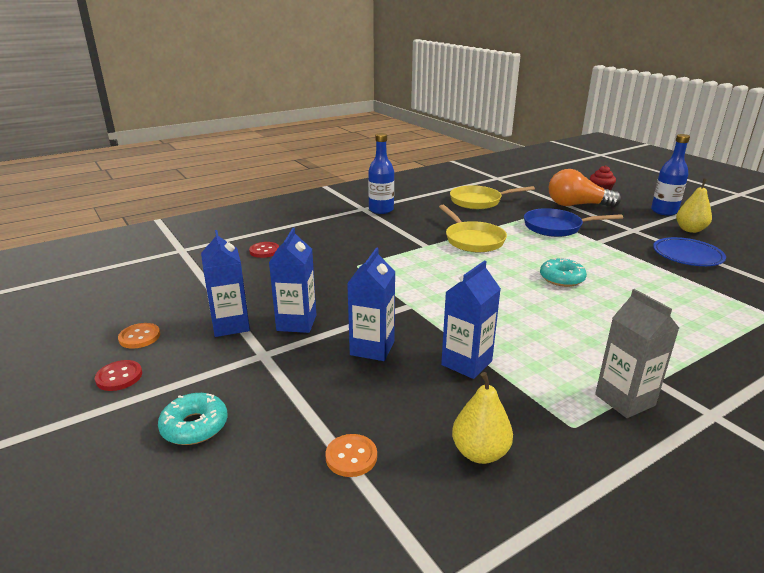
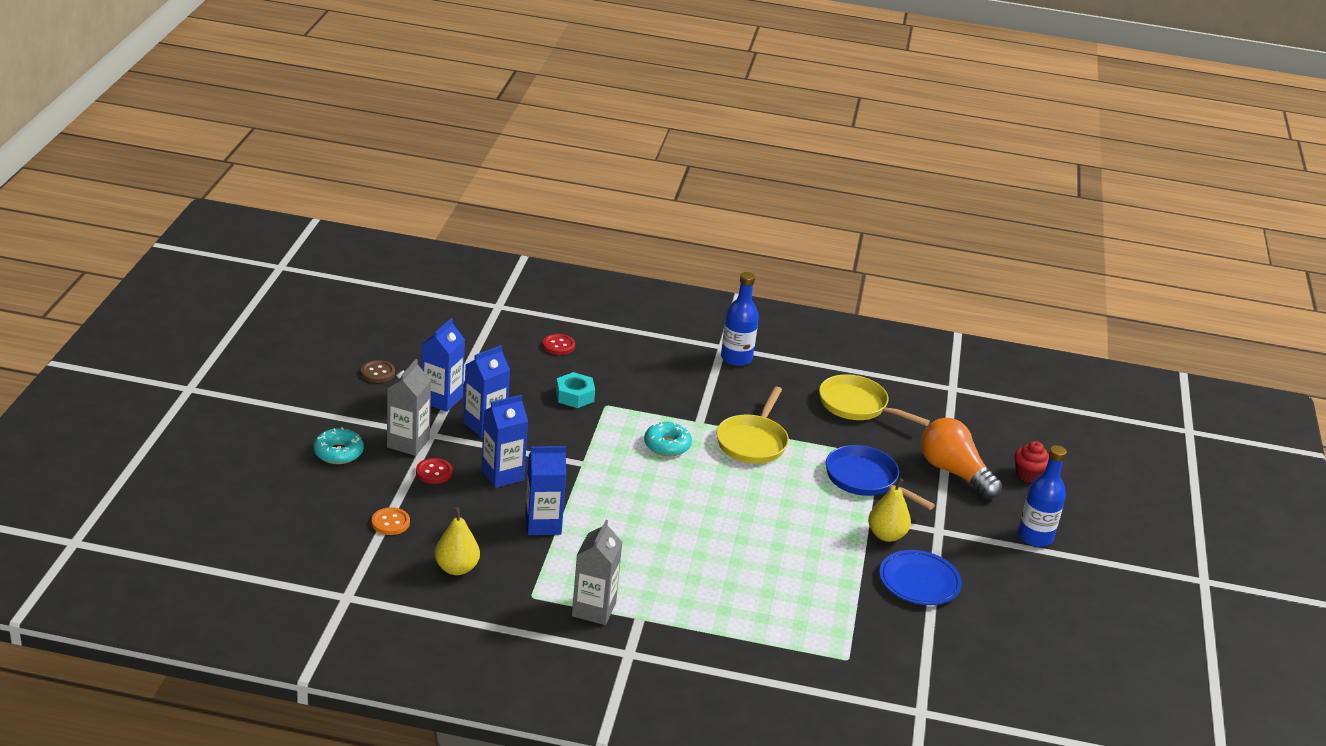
camera: 40 degrees right, 5 degrees up
(119, 377) = (336, 395): red button -> red button (434, 472)
(139, 337) = (377, 373): orange button -> brown button
(253, 374) = (408, 443): none -> grey carton
(327, 271) = (575, 396): none -> turquoise nut
(561, 278) = (747, 522): turquoise donut -> turquoise donut (667, 445)
(690, 230) = (1001, 568): yellow pear -> yellow pear (886, 535)

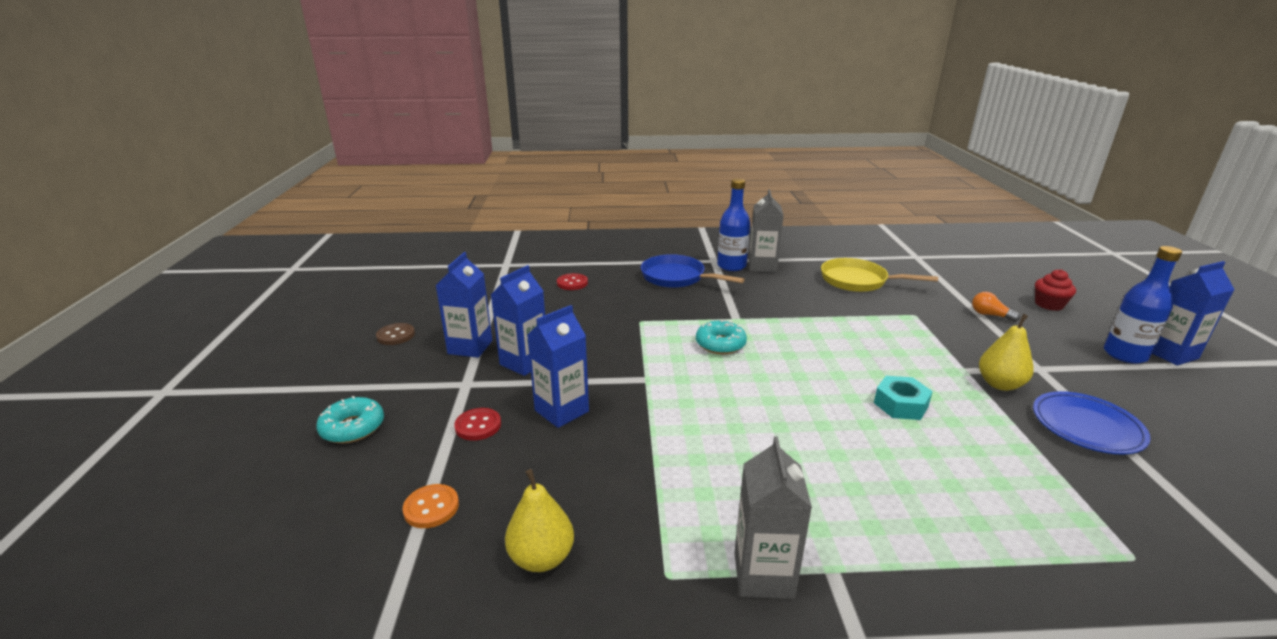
camera: 10 degrees left, 5 degrees down
(408, 443) = (440, 398): grey carton -> grey carton (762, 266)
(543, 524) = (634, 460): blue carton -> blue carton (1170, 353)
(575, 396) = (606, 319): turquoise nut -> turquoise nut (901, 405)
(752, 442) = (797, 325): yellow pan -> none
(865, 479) = (925, 337): blue pan -> blue pan (677, 277)
(954, 472) = (990, 315): orange light bulb -> orange light bulb, size x0.45

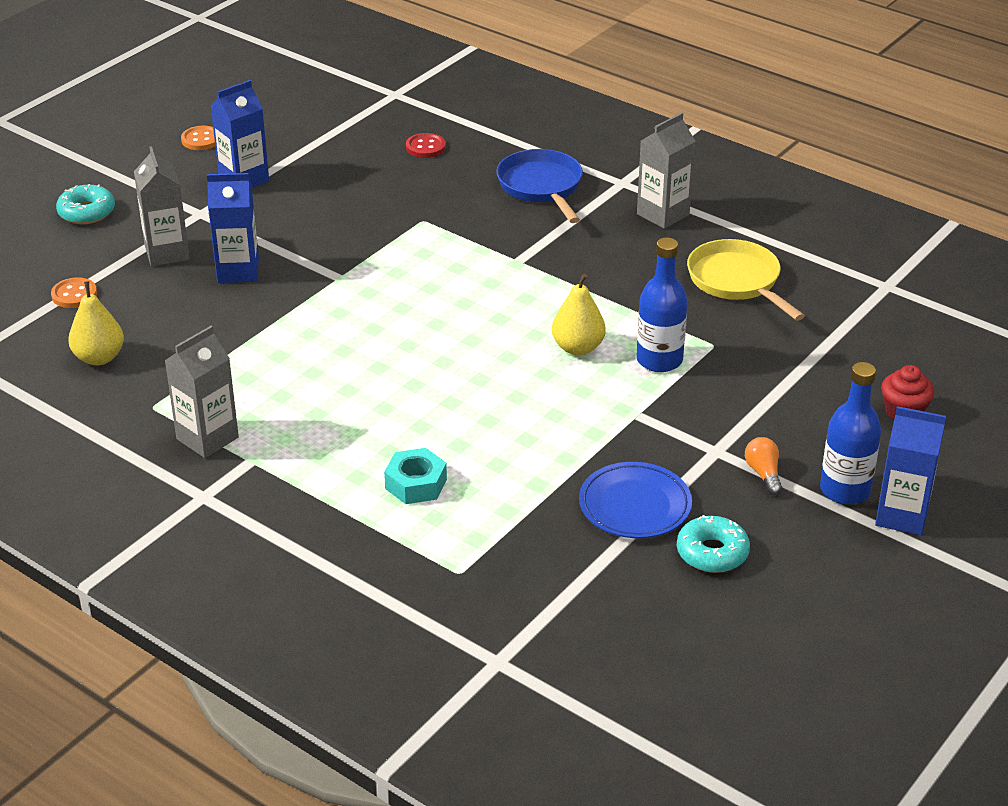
camera: 40 degrees right, 10 degrees up
(396, 335) = (201, 140): brown button -> orange button
(478, 426) = (167, 253): red button -> grey carton
(524, 362) = (266, 215): blue carton -> none
(720, 344) = (456, 278): turquoise donut -> turquoise donut (712, 553)
(731, 266) = (628, 198): blue bottle -> blue bottle (659, 360)
(901, 405) = (510, 406): turquoise nut -> turquoise nut (416, 484)
(990, 315) = (799, 386): orange light bulb -> orange light bulb (763, 474)
(1000, 384) = (640, 440): yellow pear -> yellow pear (578, 348)

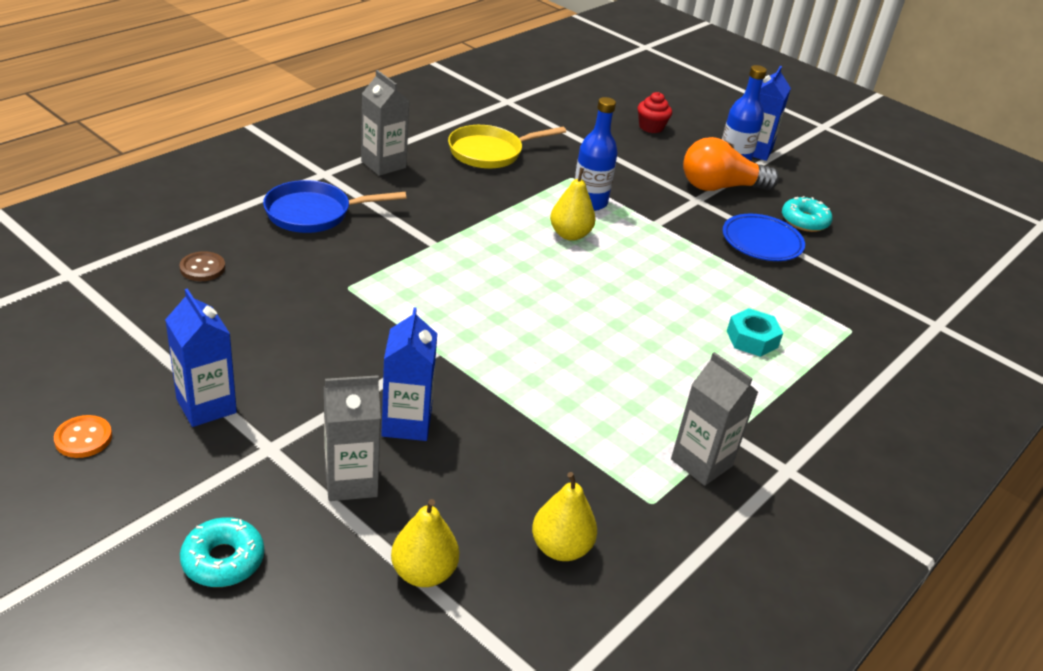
camera: 90 degrees left, 0 degrees up
(74, 294) = (423, 572): orange button -> yellow pear
(425, 147) = (202, 268): red button -> brown button
(763, 474) = (720, 187): orange light bulb -> orange light bulb, size x2.20

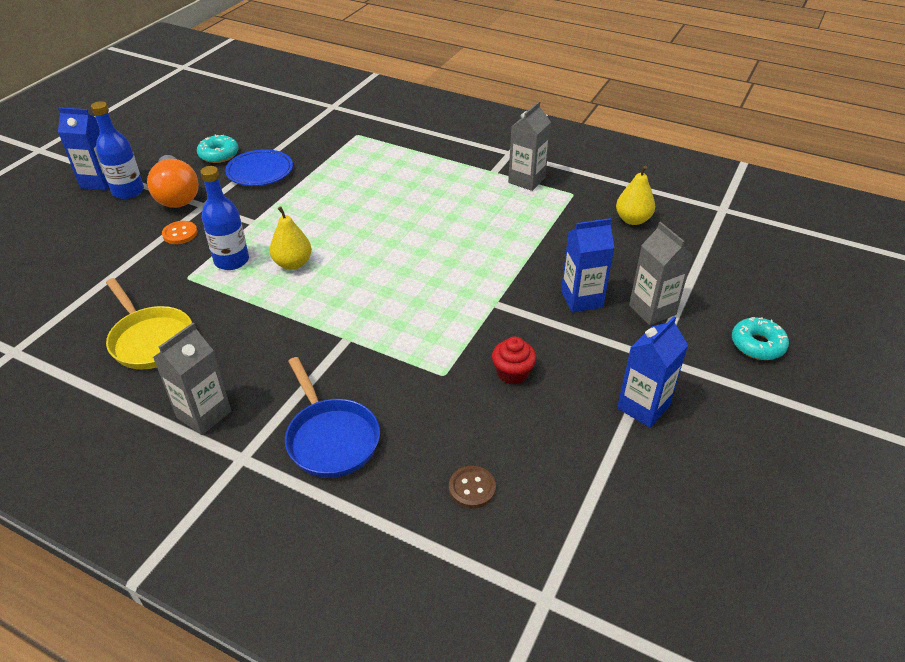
camera: 100 degrees left, 5 degrees up
(83, 438) = (729, 464): orange button -> orange button (180, 234)
(423, 572) = (692, 264): yellow pear -> none
(651, 127) = (62, 242): red cupcake -> red cupcake (512, 373)
(752, 339) = (391, 170): turquoise nut -> none

